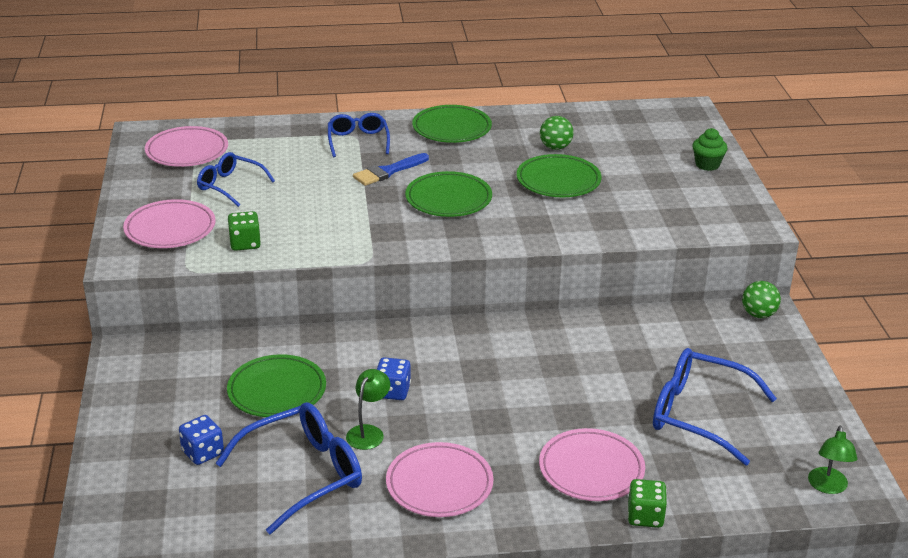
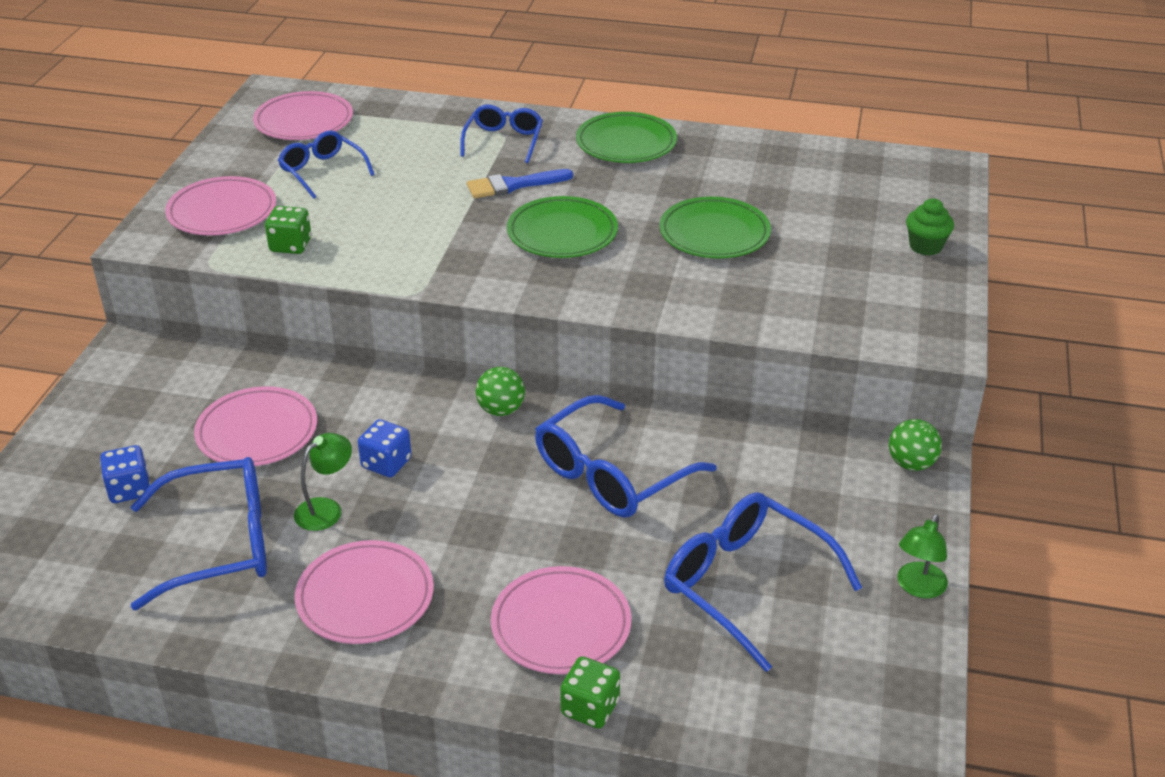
camera: 20 degrees right, 5 degrees up
(277, 391) = (257, 432): green plate -> pink plate
(555, 147) = (739, 189): green ball -> green ball (501, 410)
(561, 364) = (610, 474): none -> blue glasses
(828, 487) = (861, 732): green lamp -> green lamp (918, 588)

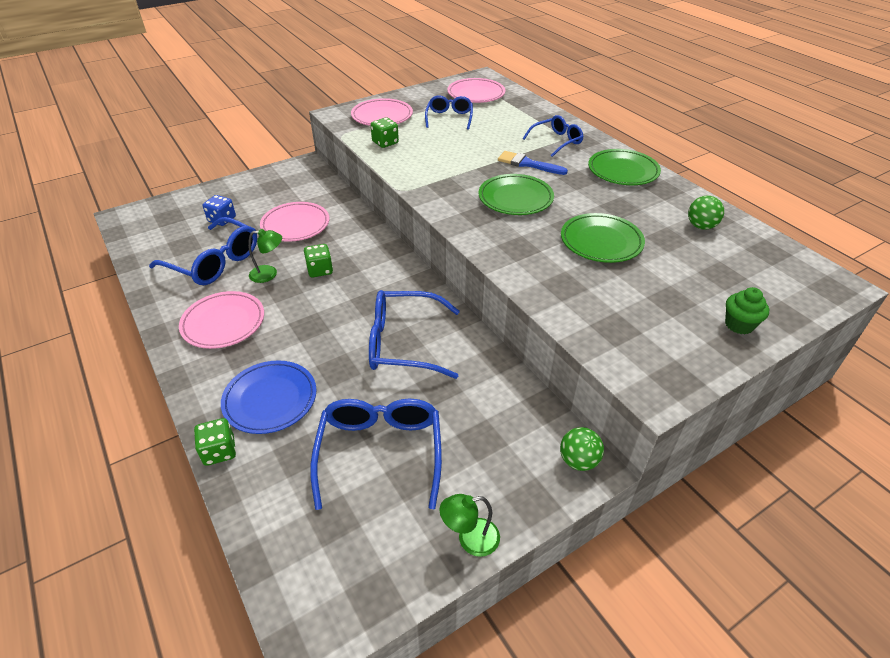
camera: 45 degrees right, 5 degrees up
(386, 463) = (320, 270): blue dice -> green dice
(501, 410) = (402, 278): green ball -> green ball (701, 226)
(561, 625) = (270, 399): pink plate -> blue plate

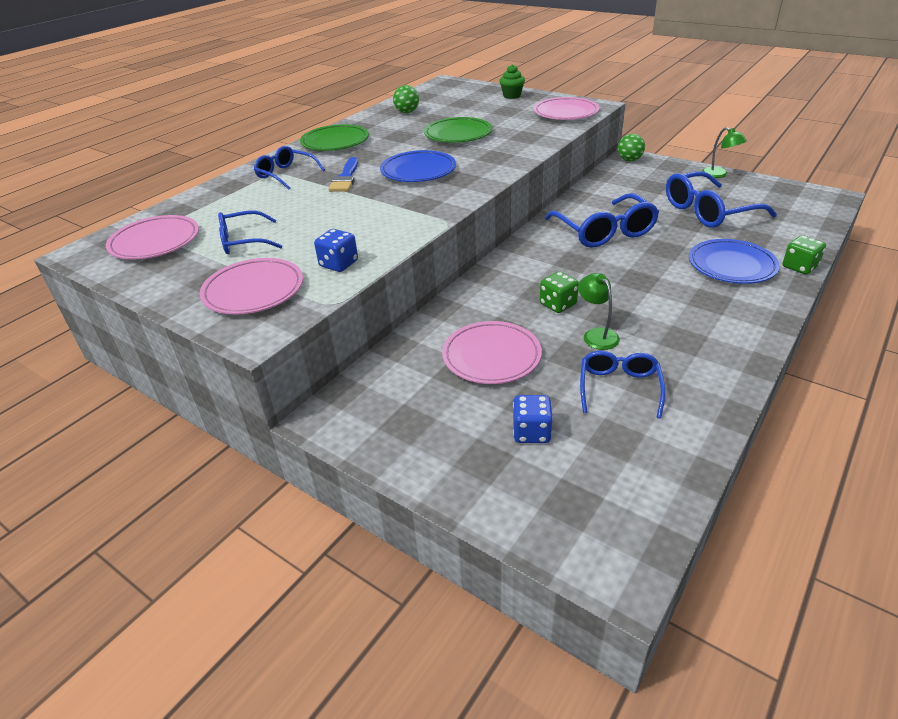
camera: 110 degrees left, 5 degrees down
(214, 262) = (619, 387): blue glasses -> blue glasses, size x0.62
(223, 323) = (693, 329): pink plate -> pink plate (565, 113)
(385, 142) = (339, 264): green dice -> blue dice
(515, 198) = (418, 171): green plate -> blue plate

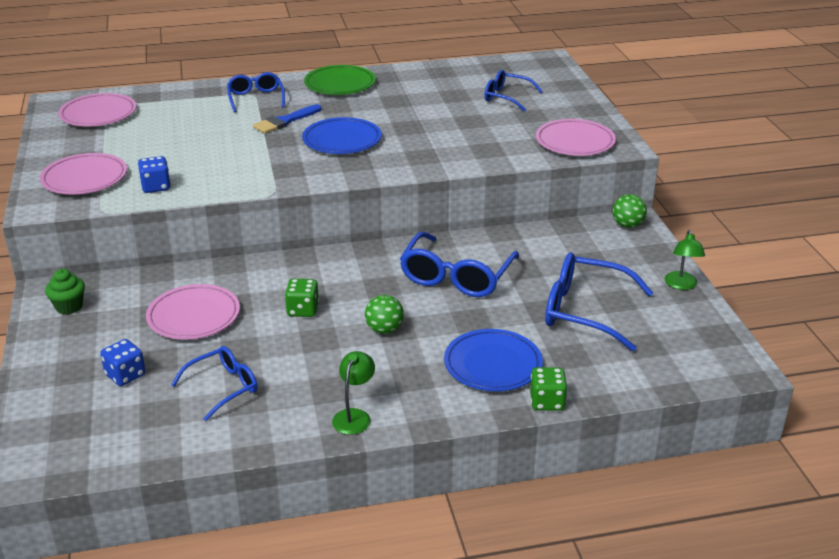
camera: 40 degrees right, 5 degrees down
(243, 241) = (139, 140): blue glasses -> blue glasses (506, 97)
(407, 112) = (448, 79): green ball -> green ball (384, 330)
(458, 134) = (439, 120): green plate -> none
(512, 96) = (570, 101): green cupcake -> green cupcake (69, 307)
(596, 335) = (282, 346): green lamp -> green lamp (354, 416)

